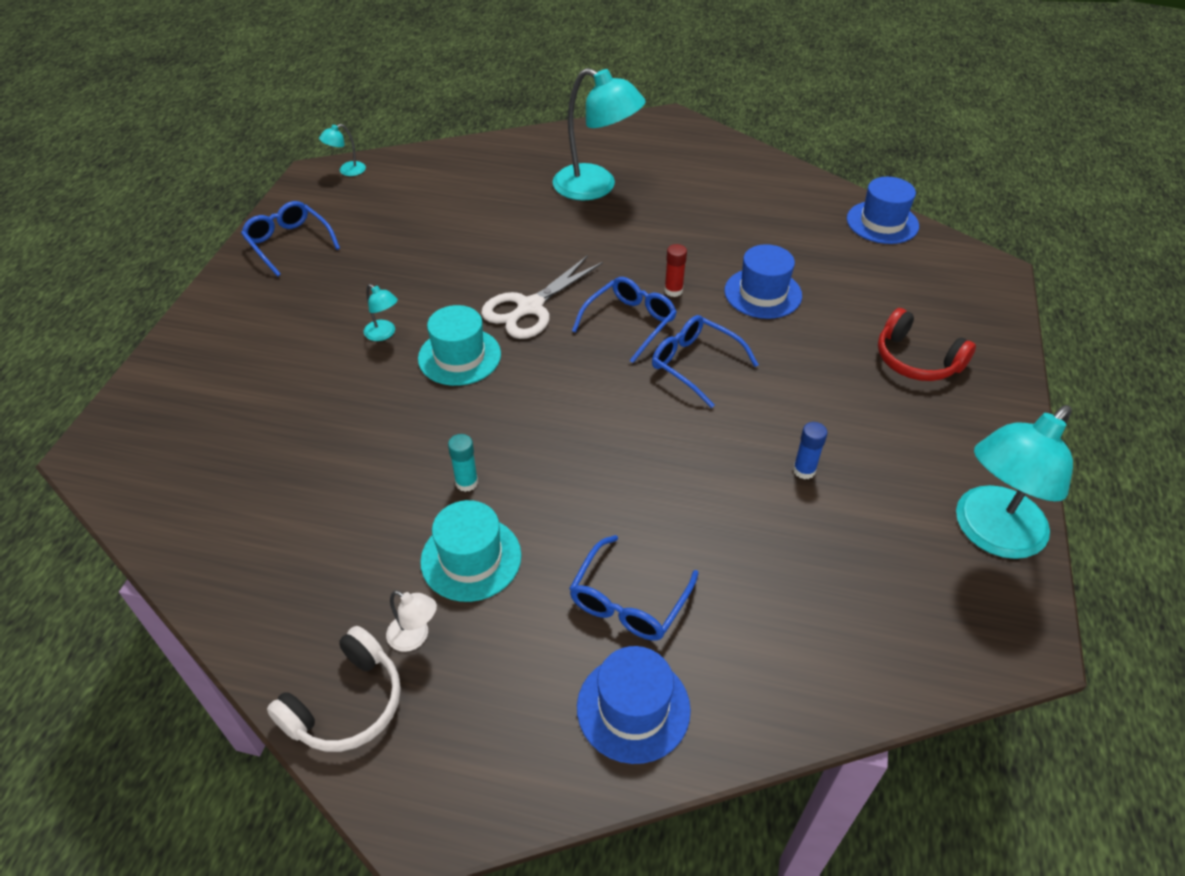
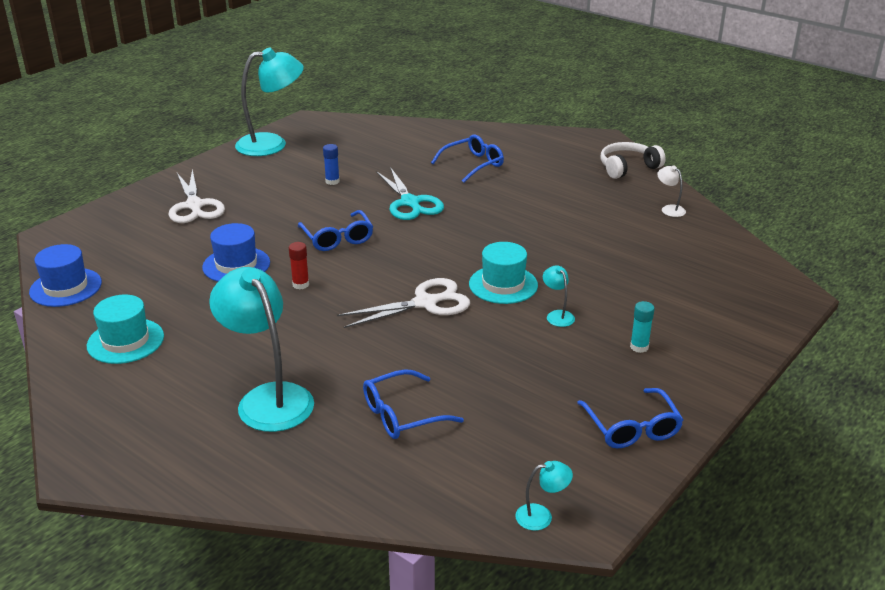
camera: 155 degrees left, 15 degrees down
(415, 637) = (588, 177): white lamp -> white lamp (669, 209)
(466, 482) = (533, 221): turquoise glue stick -> turquoise glue stick (639, 347)
(471, 558) = (546, 194): turquoise hat -> turquoise hat (125, 341)
(629, 323) = (357, 272): blue glasses -> blue glasses (402, 415)
(633, 708) = (496, 141): blue hat -> none
(659, 462) = (410, 203): none -> turquoise scissors
(916, 360) = (194, 206): red headphones -> white scissors

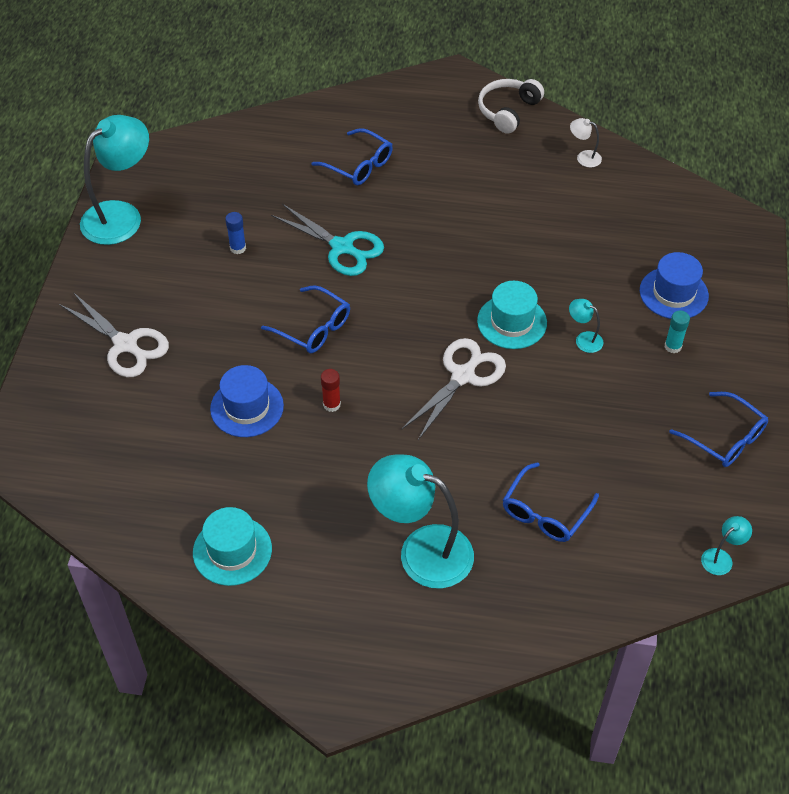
camera: 30 degrees left, 20 degrees up
(66, 287) = (103, 515): blue hat -> blue hat (673, 293)
(473, 165) = (359, 165): blue glasses -> blue glasses turned 105 degrees clockwise

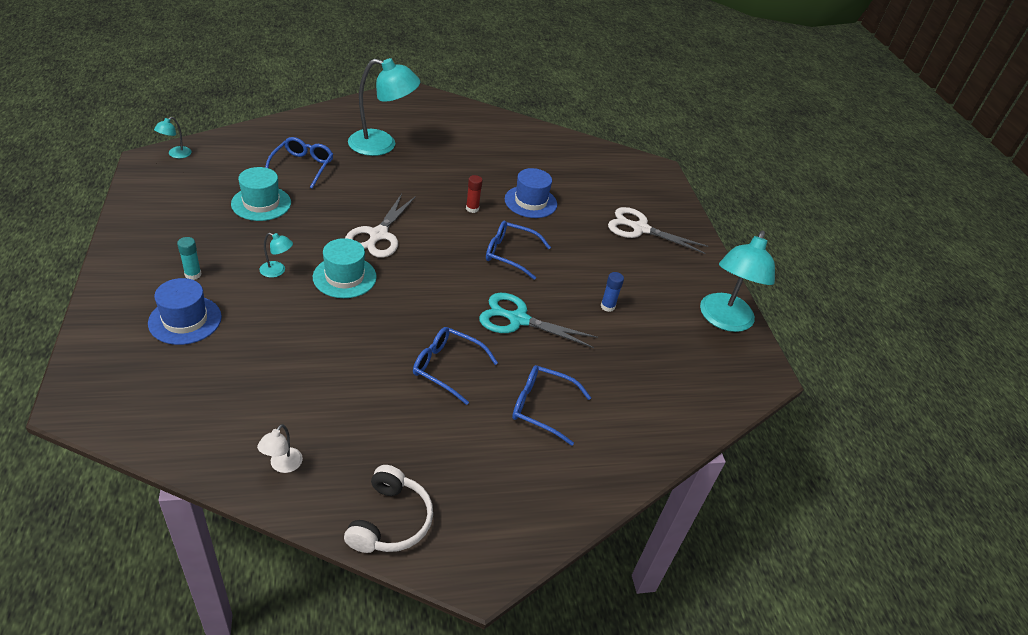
camera: 155 degrees right, 10 degrees down
(232, 551) = (497, 138): turquoise hat -> turquoise hat (261, 203)
(583, 157) = (282, 465): white lamp -> white lamp turned 105 degrees clockwise
(725, 438) = (157, 216): blue glasses -> blue glasses (447, 368)

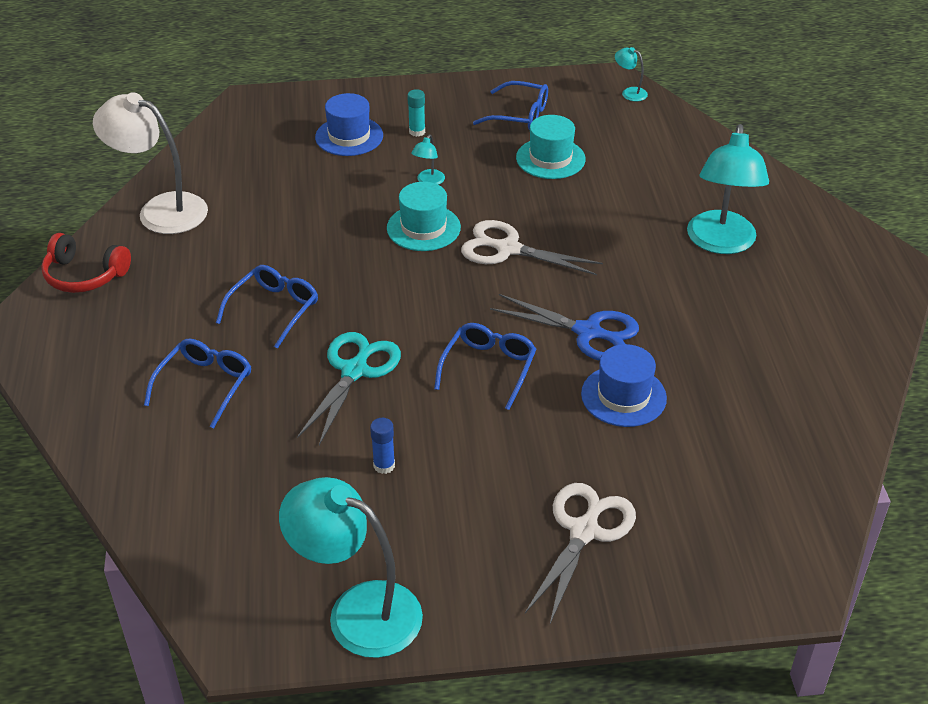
camera: 100 degrees right, 0 degrees up
(282, 465) = (160, 210): white lamp -> white lamp, size x2.36
(302, 167) = (638, 180): blue glasses -> blue glasses (519, 115)
(390, 521) = (84, 275): white headphones -> red headphones
(472, 209) = (587, 332): red glue stick -> blue scissors

